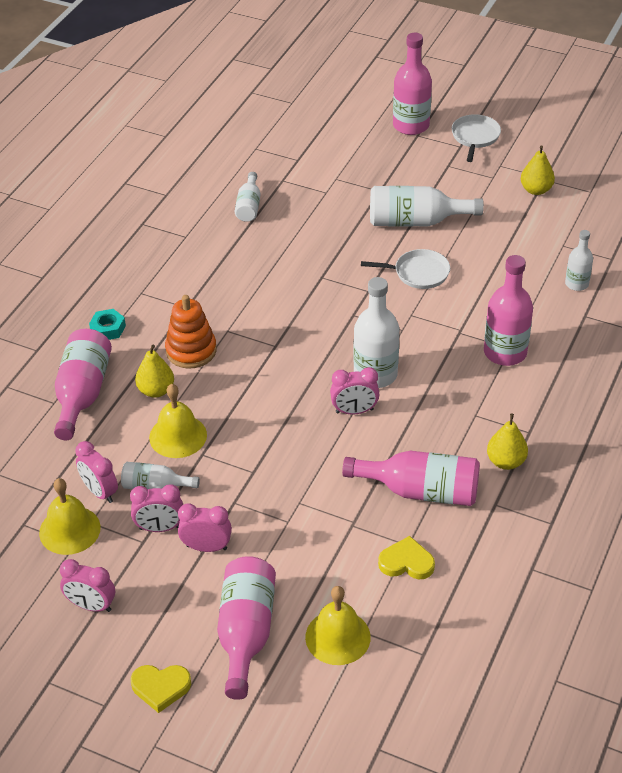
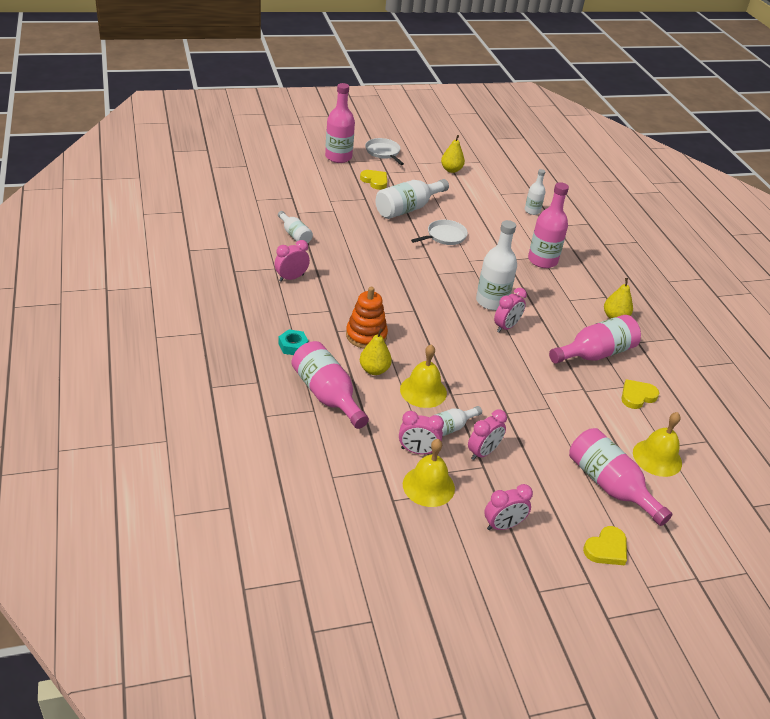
camera: 45 degrees left, 5 degrees down
(206, 547) = (524, 448): pink clock -> pink clock (291, 278)
(418, 172) = (375, 181): none -> yellow heart

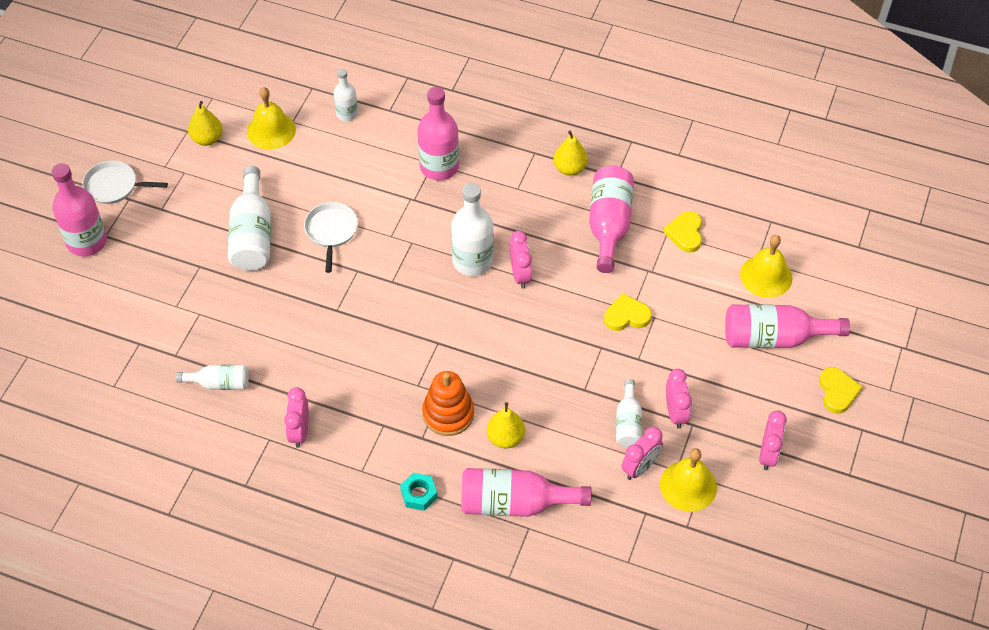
camera: 50 degrees left, 15 degrees up
(375, 181) = (170, 234): yellow heart -> yellow heart (626, 316)
(423, 391) = (564, 412): yellow bell -> yellow bell (271, 130)

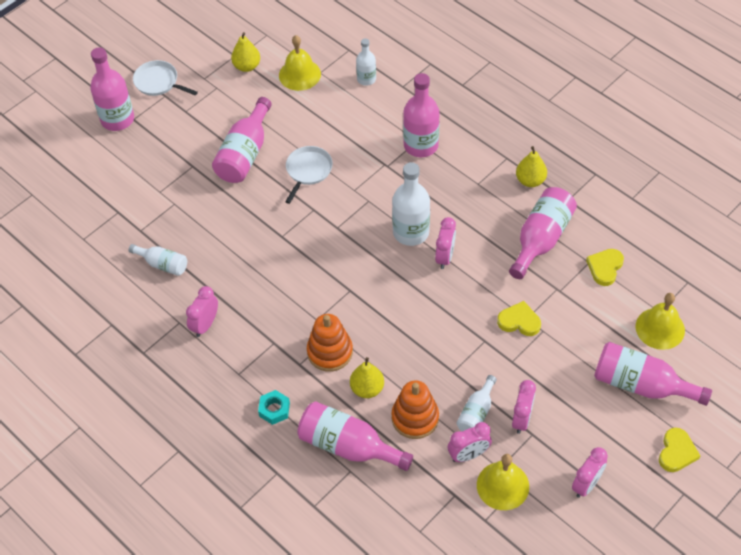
camera: 25 degrees right, 0 degrees up
(252, 234) = (245, 154): white bottle -> pink bottle
(569, 450) = (415, 418): none -> orange stacking toy

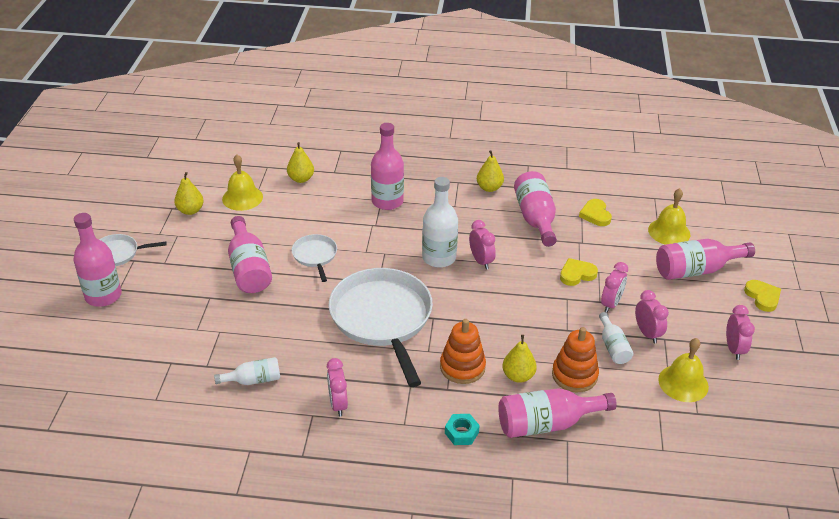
camera: 40 degrees left, 15 degrees down
(308, 266) = (382, 318): none -> white pan
(366, 79) = (301, 179): white bottle -> yellow pear
(468, 455) = (638, 377): pink clock -> pink clock (611, 304)

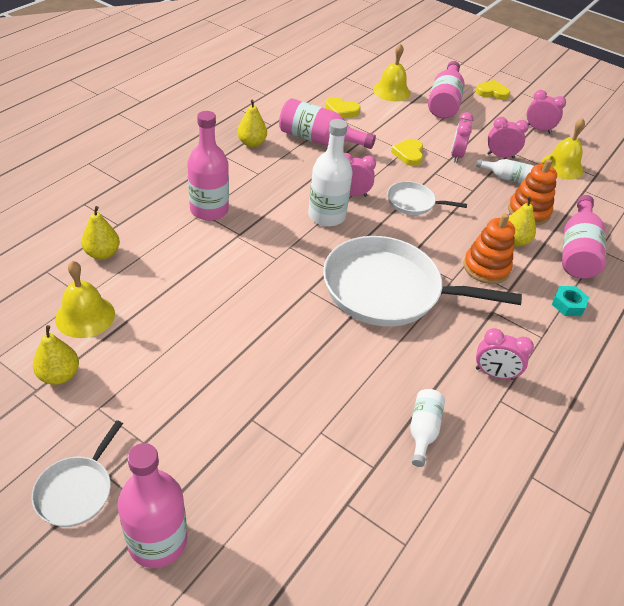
camera: 65 degrees left, 5 degrees up
(249, 268) = (227, 361): pink bottle -> none
(315, 256) = (251, 298): white pan -> white pan (413, 202)
(611, 304) = (456, 155): pink clock -> pink clock turned 135 degrees counterclockwise

